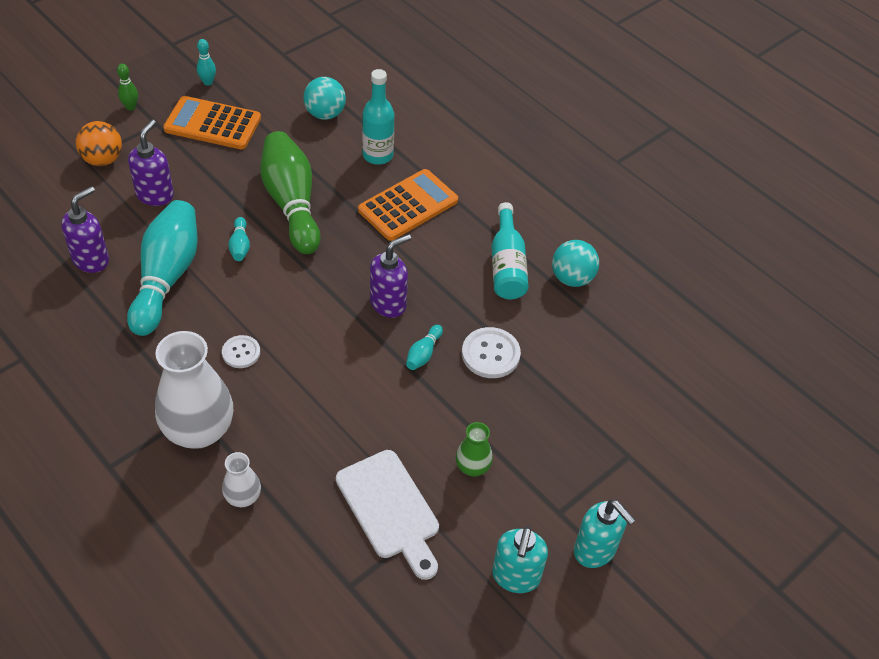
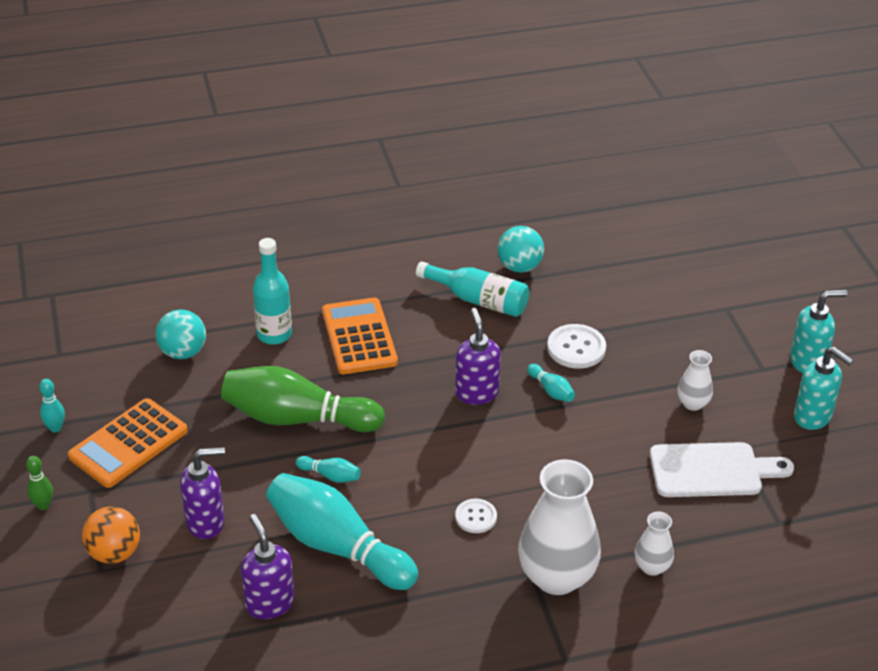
camera: 60 degrees left, 10 degrees down
(155, 195) = (206, 522): purple soap dispenser -> purple soap dispenser turned 120 degrees clockwise
(472, 467) = (692, 403): green vase -> white vase

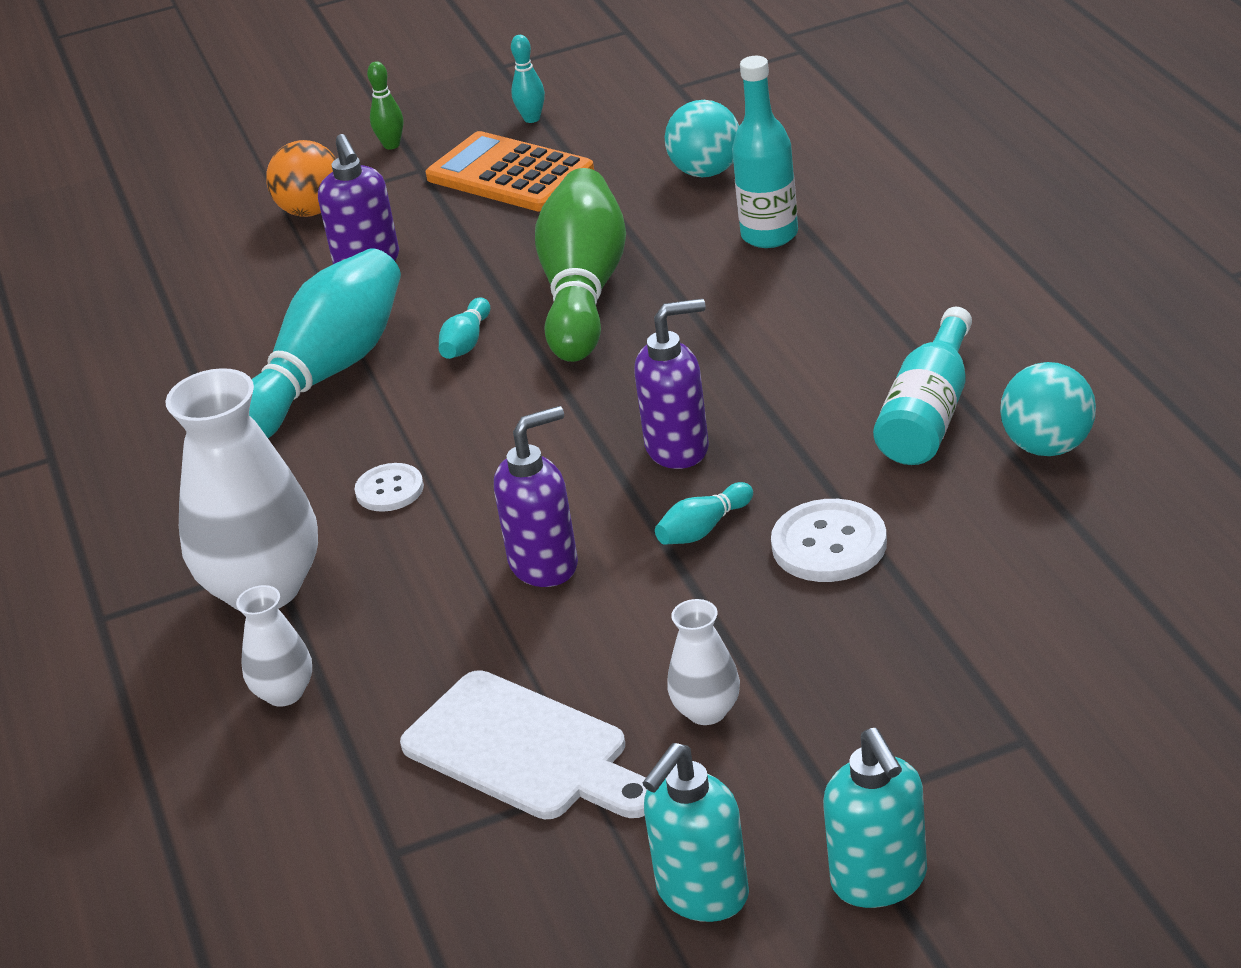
camera: 90 degrees right, 5 degrees down
(269, 603) = (223, 340): purple soap dispenser -> purple soap dispenser (545, 564)
(359, 337) = (787, 310): orange calculator -> none
(712, 470) = (524, 750): white cutting board -> white cutting board turned 45 degrees counterclockwise

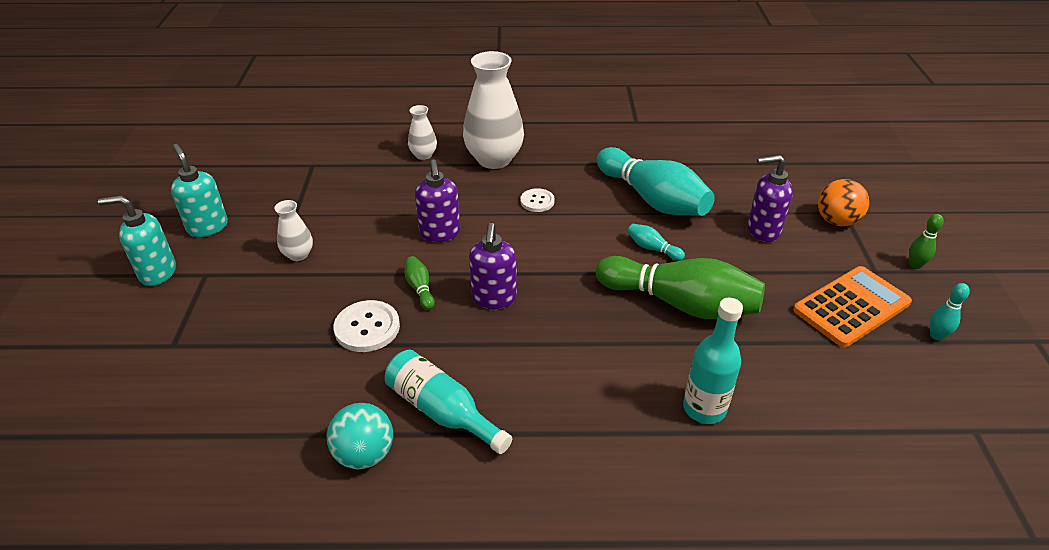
camera: 105 degrees right, 5 degrees up
(524, 750) = (329, 203): white cutting board -> none
(703, 529) = (420, 288): turquoise bowling pin -> green bowling pin
(706, 172) = (815, 404): turquoise ball -> none

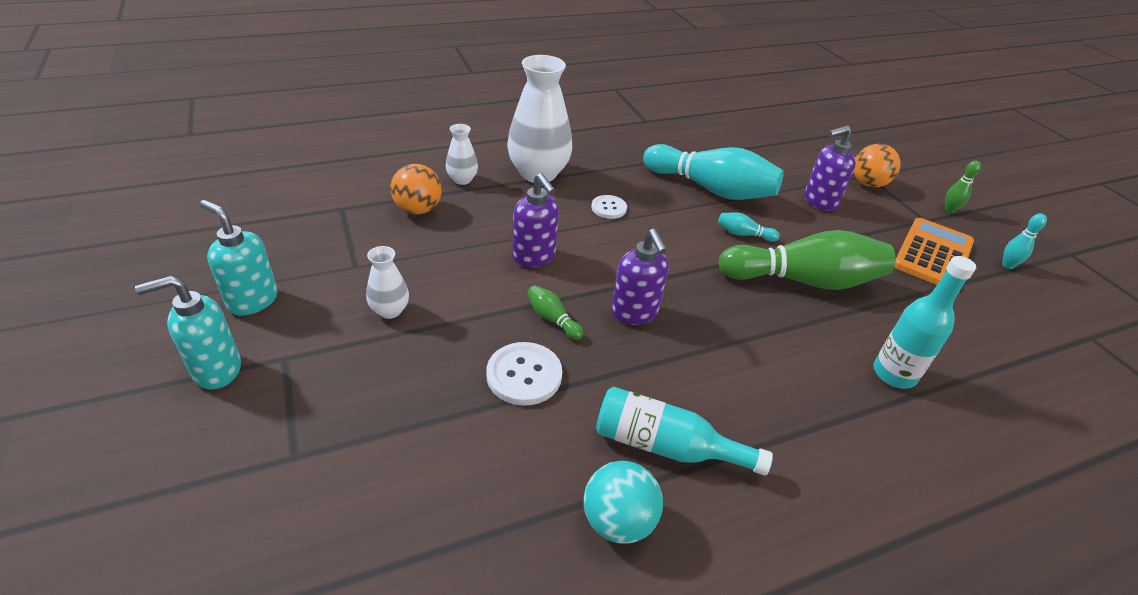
camera: 25 degrees left, 0 degrees up
(371, 175) = (418, 209): none -> orange ball

